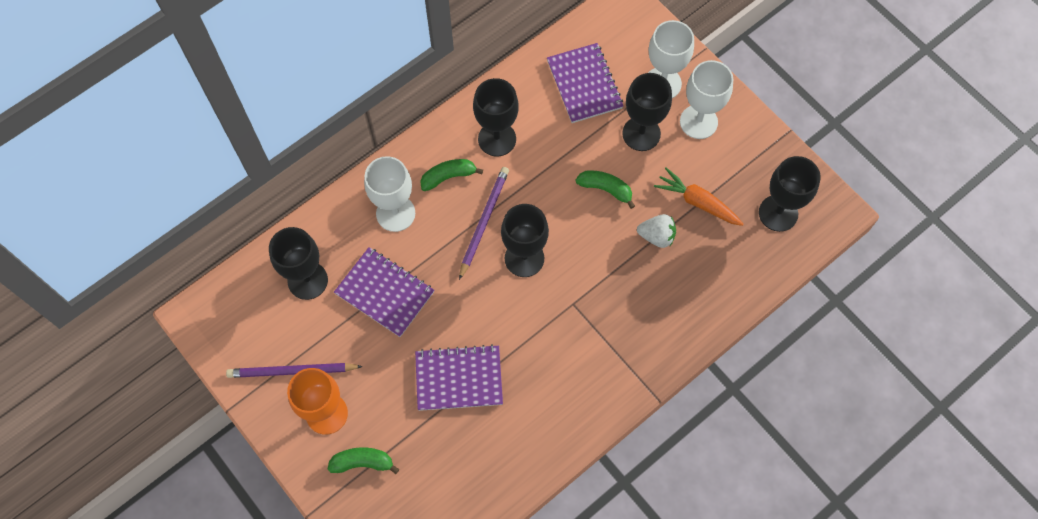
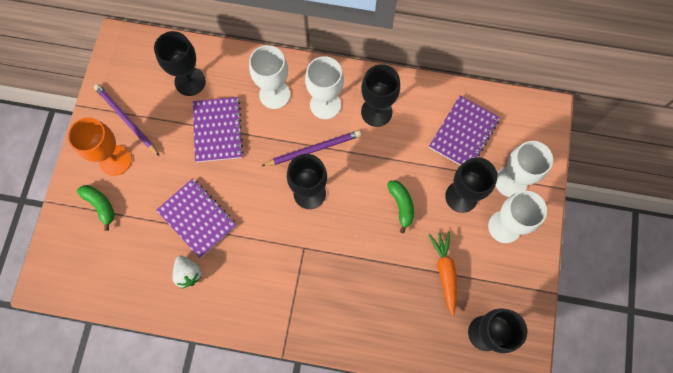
camera: 50 degrees right, 5 degrees up
(448, 177) = (325, 104): green banana -> white goblet
(656, 236) = (396, 264): white strawberry -> white strawberry (188, 273)

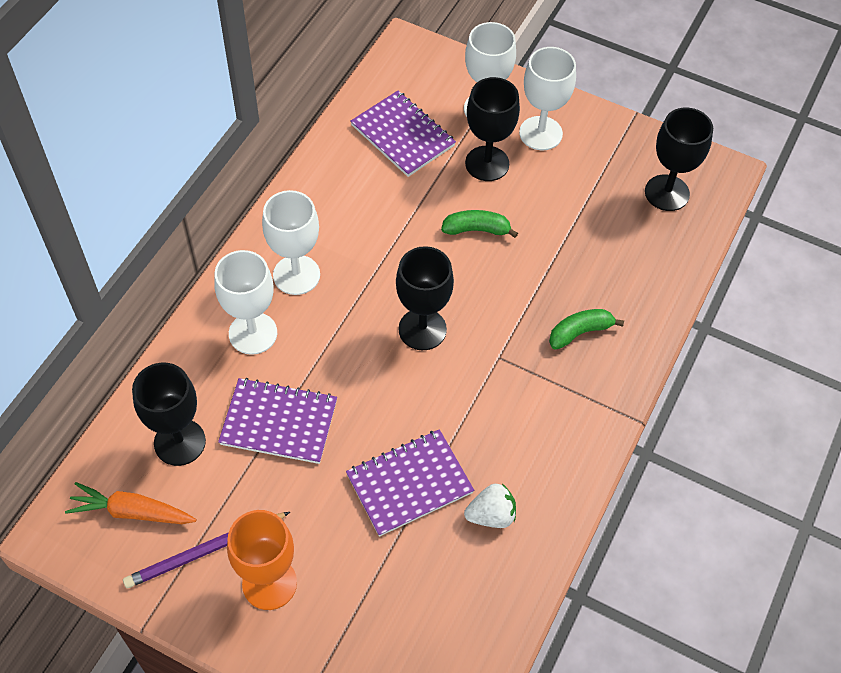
camera: 75 degrees left, 15 degrees down
(100, 205) = (339, 622): green banana -> green banana (580, 332)
(313, 149) = (358, 307): purple pencil -> none
(376, 112) = (333, 219): black goblet -> none
(445, 272) = (579, 210): orange carrot -> orange carrot (132, 512)

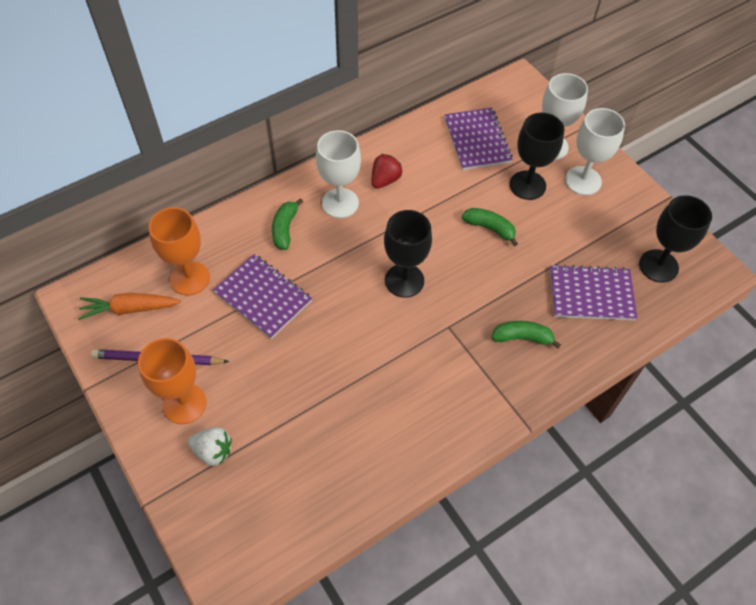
camera: 30 degrees right, 0 degrees up
(132, 512) = (130, 309): orange carrot -> orange carrot turned 45 degrees counterclockwise
(179, 442) = (190, 278): black goblet -> orange goblet
(253, 333) = (285, 229): white goblet -> green banana
(330, 225) = (385, 180): none -> red strawberry
(409, 484) = (324, 385): purple notebook -> purple notebook (591, 294)
(491, 515) = (369, 438): white strawberry -> white strawberry (213, 451)

